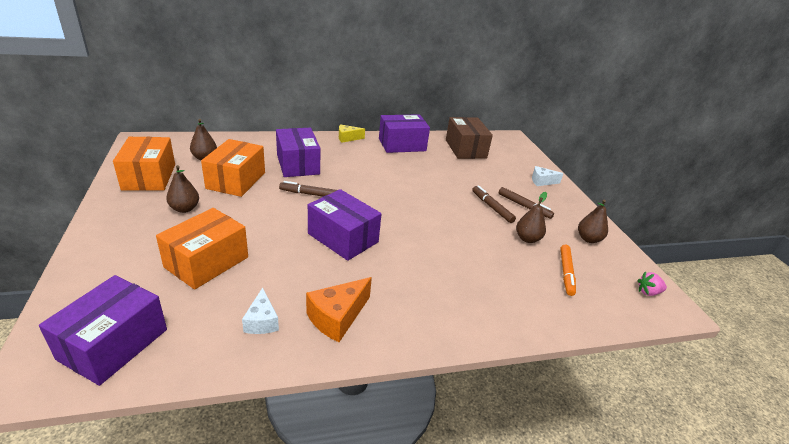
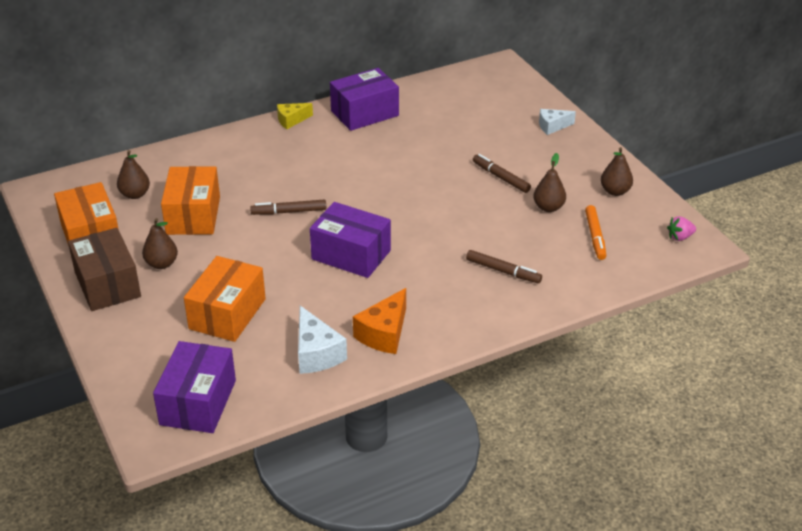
camera: 10 degrees left, 5 degrees up
(262, 321) = (316, 353): white cheese -> white cheese, size x1.55
(298, 164) = (251, 175): purple box -> none
(465, 149) = (447, 99): brown box -> brown box (107, 284)
(524, 206) = (537, 167): brown marker -> brown marker (503, 271)

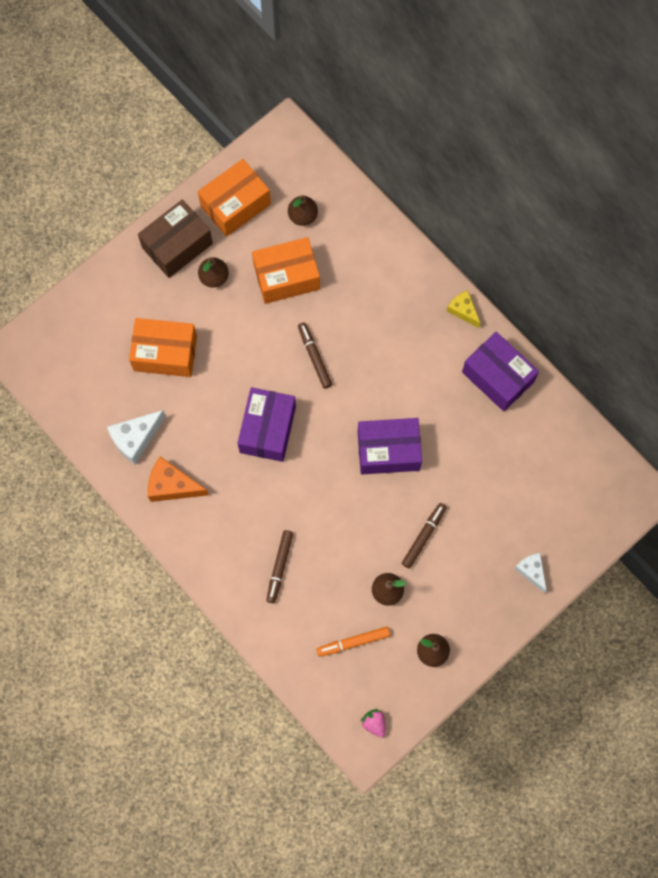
camera: 75 degrees right, 35 degrees up
(198, 402) = (61, 368): purple box -> purple box (388, 451)

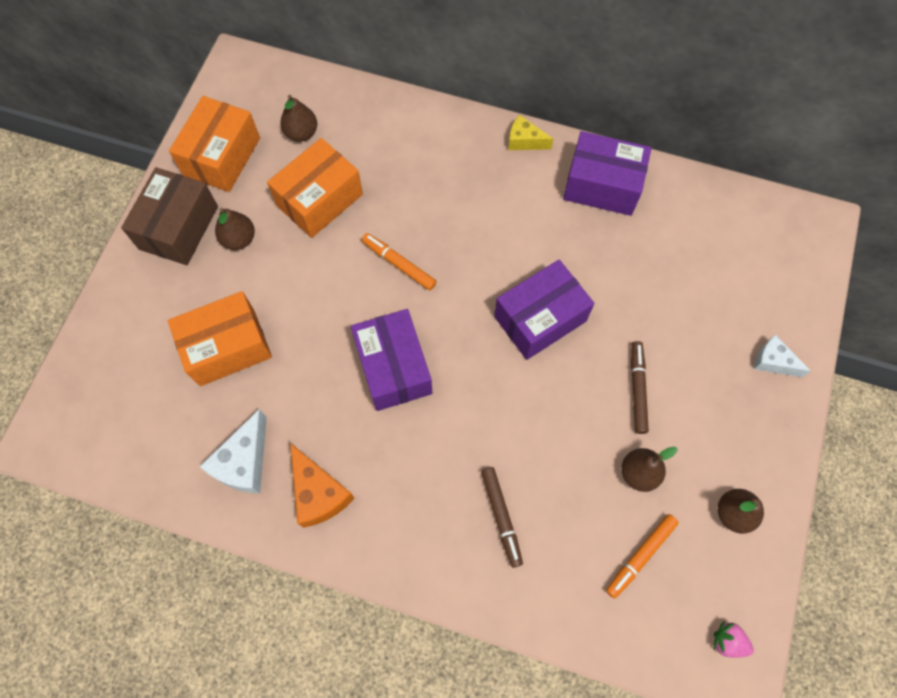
camera: 30 degrees left, 5 degrees down
(172, 485) = (319, 493): orange cheese -> orange cheese turned 105 degrees counterclockwise
(314, 357) = (399, 264): brown marker -> orange marker

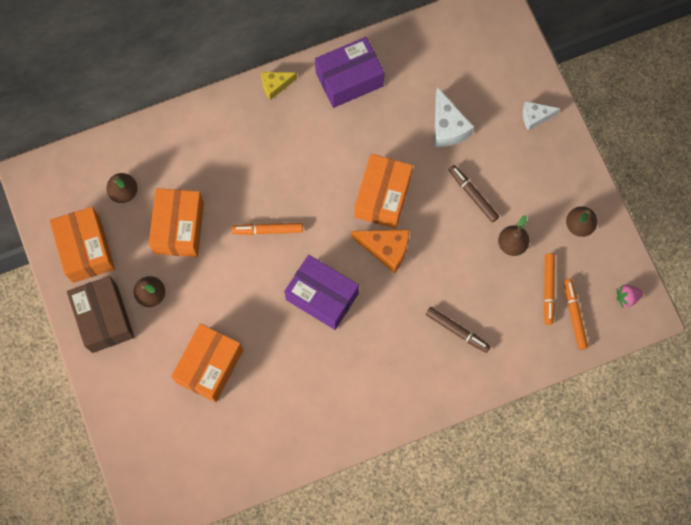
camera: 40 degrees left, 5 degrees up
(244, 462) = (284, 422): white cheese -> white cheese (447, 127)
(319, 493) = (344, 403): orange cheese -> orange cheese (386, 249)
(540, 319) = (383, 197): purple box -> orange box
(648, 609) = (574, 315): none -> orange marker

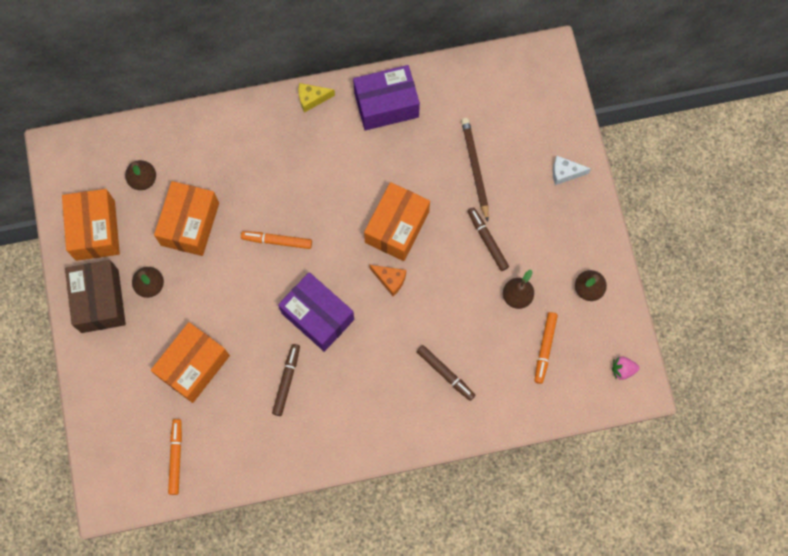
camera: 10 degrees right, 0 degrees up
(304, 364) = (286, 381): none -> brown marker
(386, 249) = (390, 280): orange cheese -> orange cheese, size x0.65
(447, 127) = (475, 168): white cheese -> brown pencil
(574, 315) = (566, 378): orange marker -> orange marker (176, 457)

